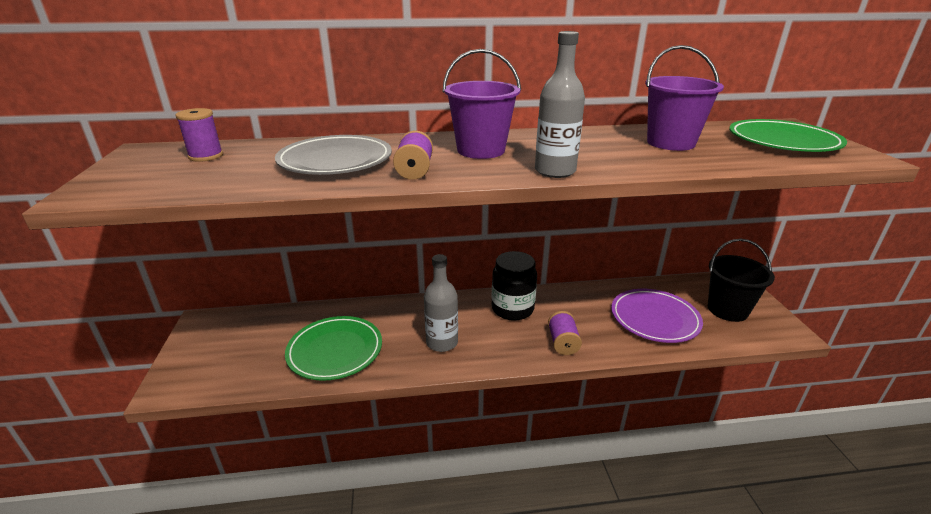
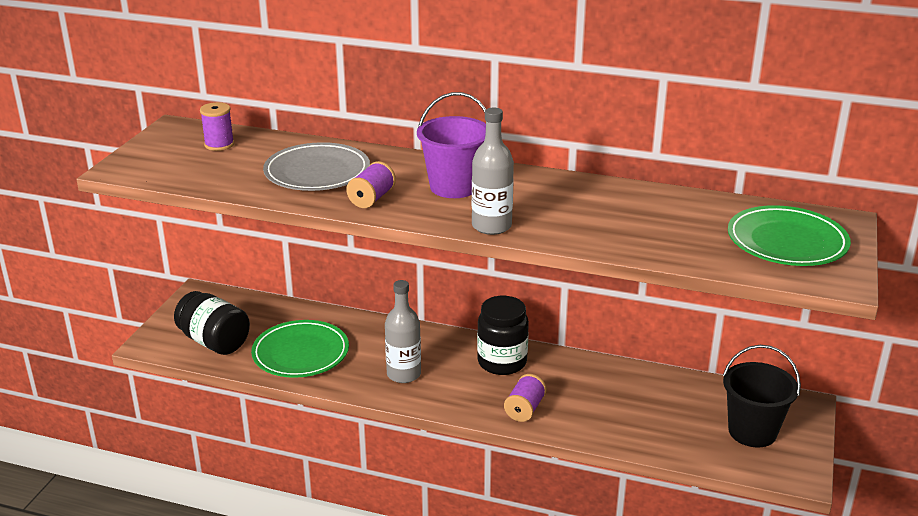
camera: 25 degrees right, 0 degrees up
(240, 364) = (214, 342): none -> black jar
(654, 318) = (651, 415): purple plate -> none
(670, 143) = (656, 217): purple bucket -> none

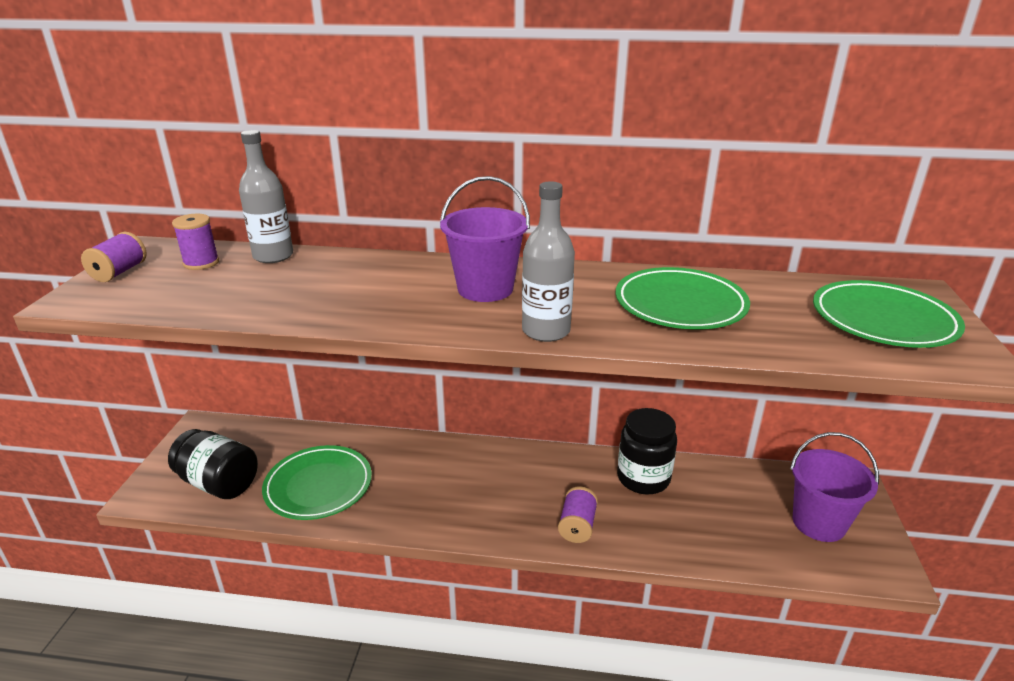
camera: 10 degrees left, 0 degrees up
(317, 172) = (321, 285): grey plate -> none
(371, 199) = (392, 310): purple spool -> purple spool (119, 272)
(404, 374) = (436, 498): grey bottle -> grey bottle (273, 256)
(502, 362) = (537, 471): black jar -> black jar (643, 478)
(616, 214) = (680, 304): none -> green plate
(752, 431) = (818, 523): black bucket -> purple bucket

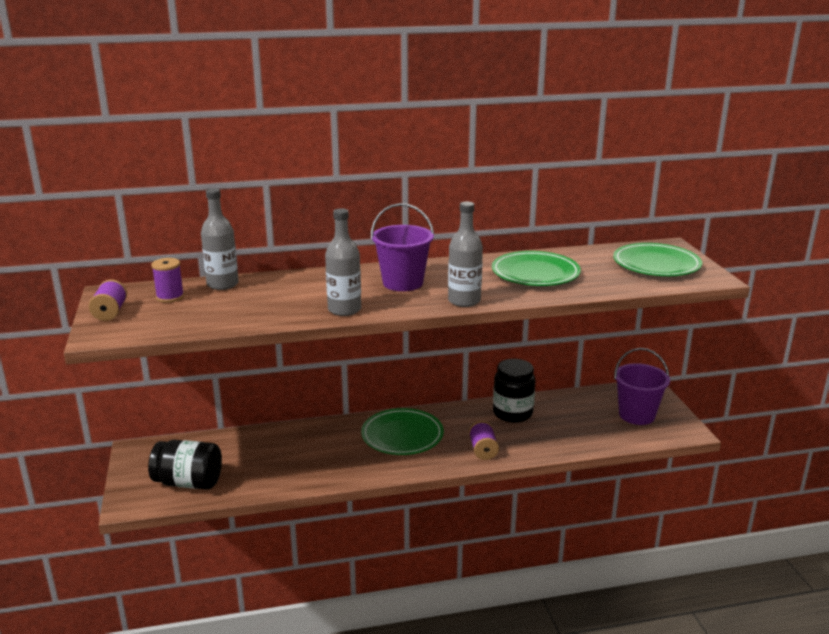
camera: 20 degrees left, 5 degrees down
(318, 486) = (274, 467): green plate -> green plate (402, 435)
(376, 316) = (344, 310): none -> grey bottle

